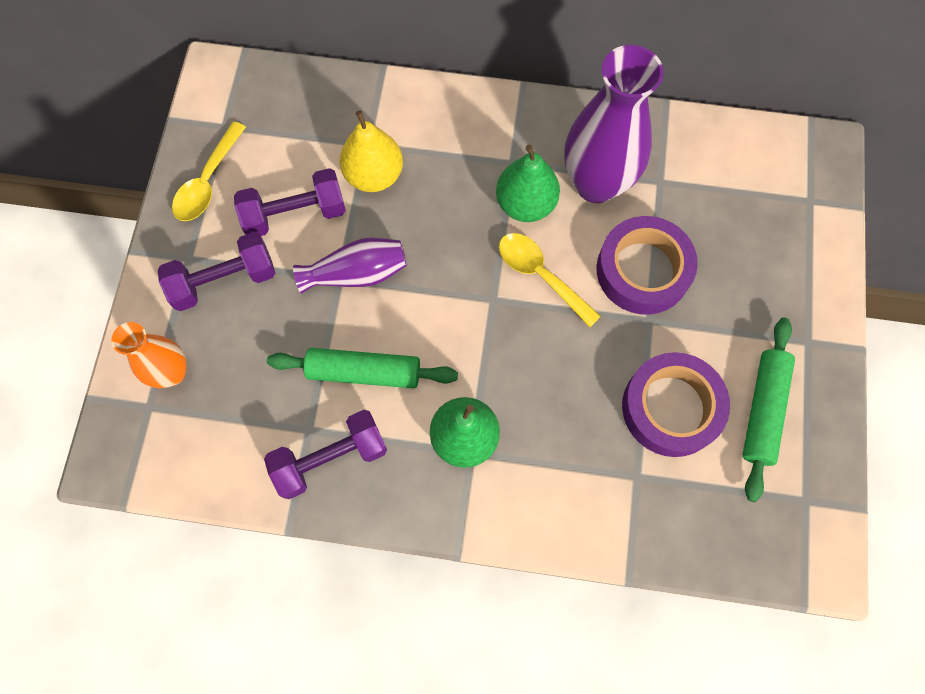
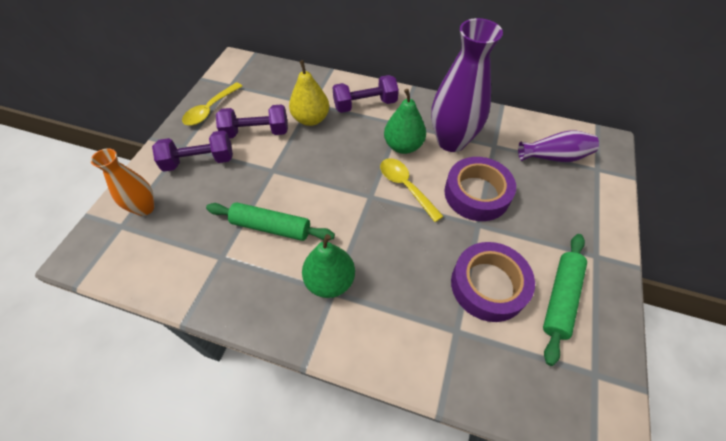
camera: 10 degrees right, 15 degrees down
(330, 458) = (230, 279): purple dumbbell -> purple dumbbell (365, 104)
(357, 273) = (284, 169): purple vase -> purple vase (554, 157)

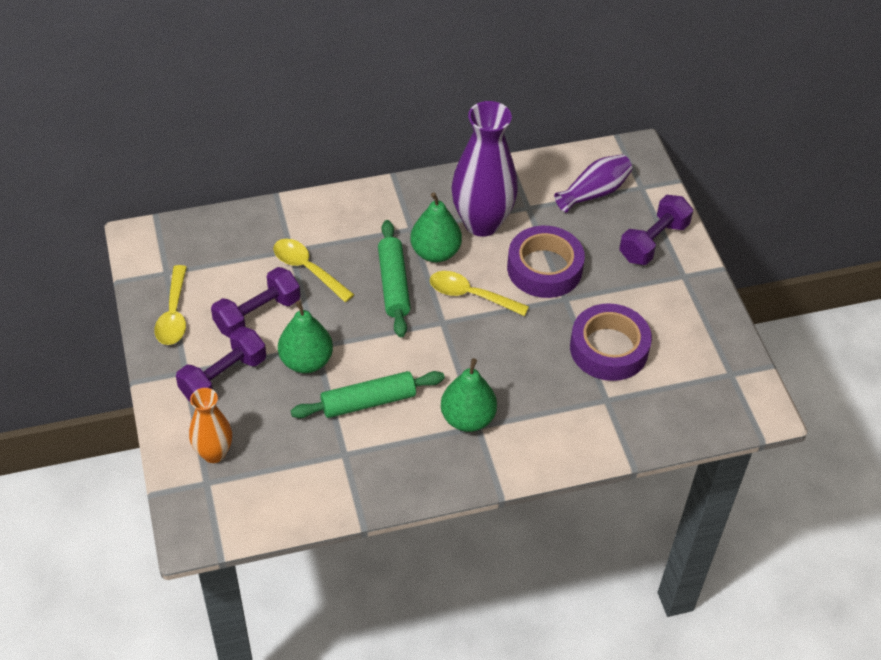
camera: 35 degrees left, 5 degrees down
(257, 177) = (306, 361): none -> green pear
(311, 119) = (307, 269): yellow pear -> yellow spoon
(365, 104) = (355, 223): purple dumbbell -> purple dumbbell (653, 242)
(560, 298) = (674, 328): green rolling pin -> green rolling pin (393, 284)

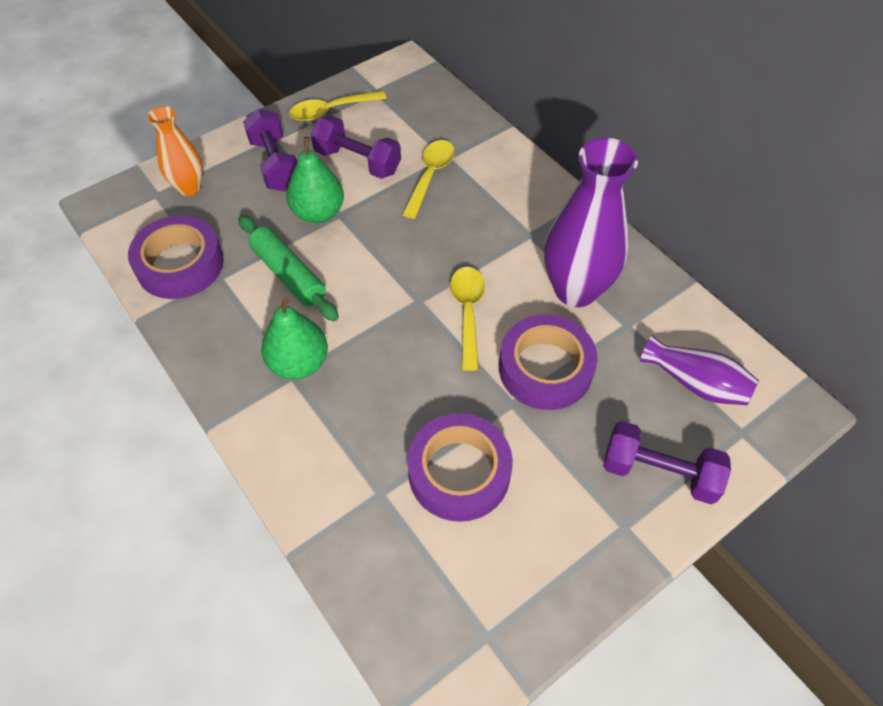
camera: 70 degrees right, 5 degrees up
(223, 377) = (275, 165): purple dumbbell -> purple dumbbell turned 45 degrees clockwise
(313, 480) = (180, 264): none -> purple tape
(393, 284) = (447, 245): green rolling pin -> none
(435, 252) = (509, 264): green pear -> none

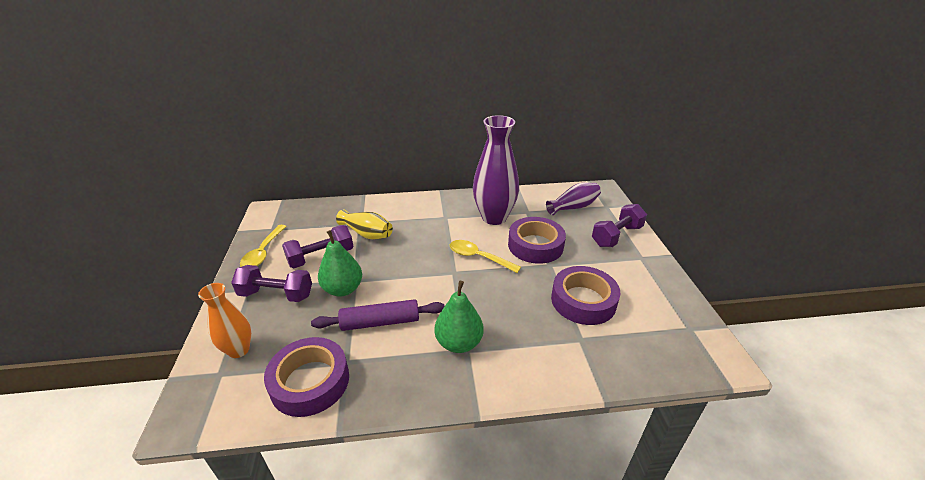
camera: 60 degrees left, 20 degrees down
(288, 274) = (380, 322): green rolling pin -> purple rolling pin
(430, 176) = (367, 234): yellow spoon -> yellow vase

